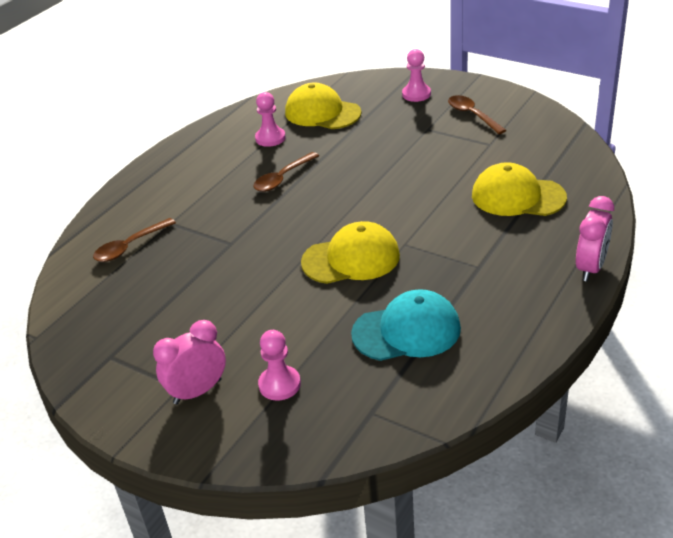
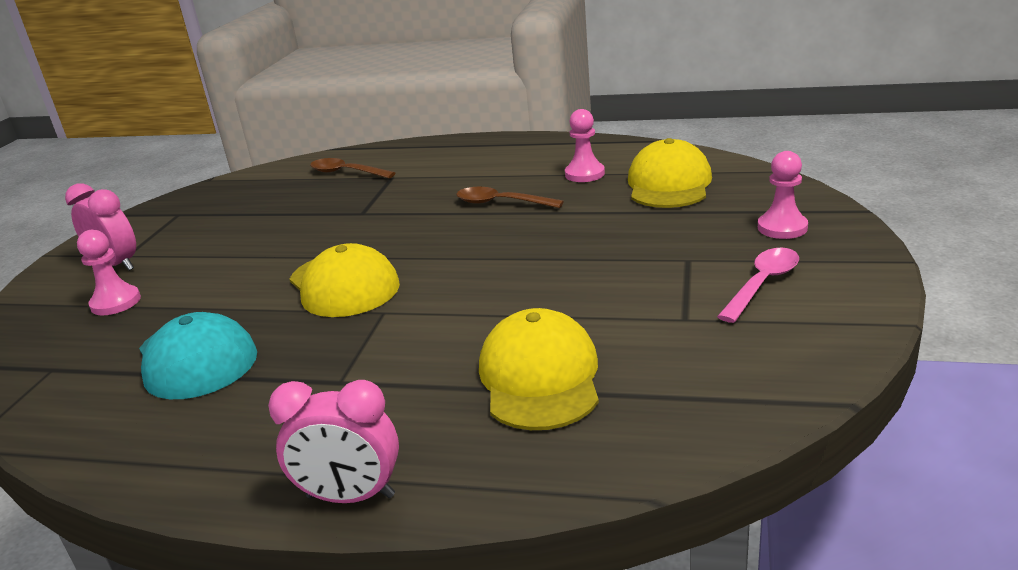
camera: 70 degrees right, 10 degrees down
(472, 115) = (762, 284): brown spoon -> pink spoon

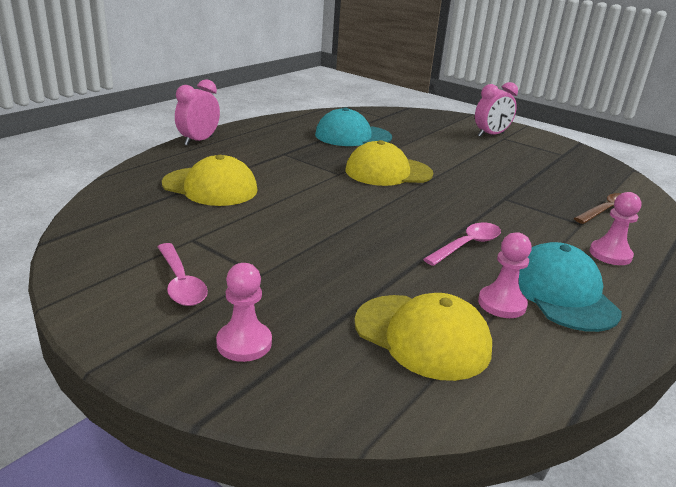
camera: 110 degrees right, 0 degrees up
(116, 302) = (438, 130): pink pawn -> pink pawn (610, 254)
(501, 203) = (467, 245): brown spoon -> pink spoon
(539, 162) = (562, 293): none -> turquoise cap

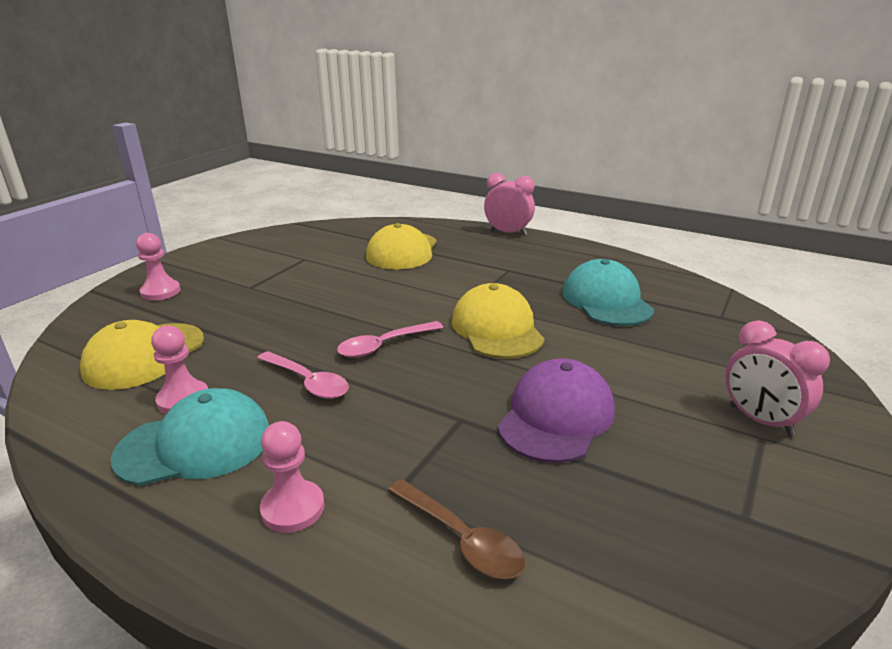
camera: 85 degrees right, 0 degrees up
(181, 283) = (239, 264): pink spoon -> pink spoon (384, 346)
(497, 174) = (556, 416): none -> purple cap

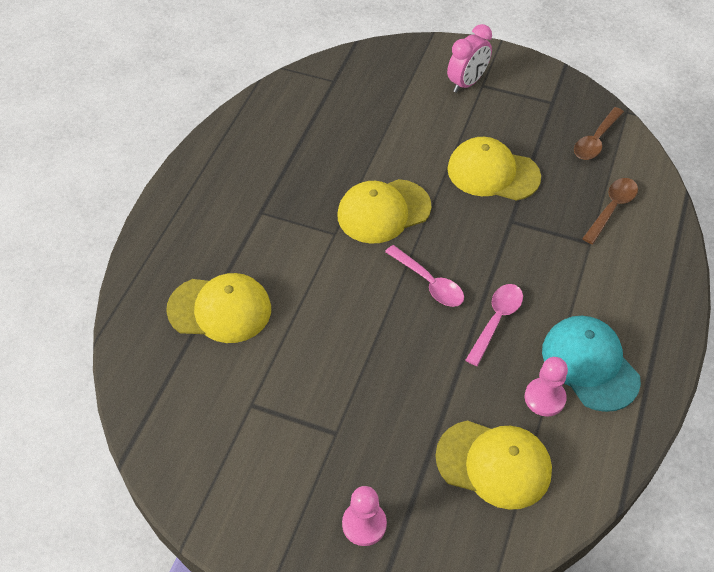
camera: 100 degrees left, 25 degrees up
(293, 508) = (622, 288): pink pawn -> none
(508, 233) = (157, 219): pink clock -> none
(556, 416) = (492, 173): purple cap -> yellow cap
(606, 301) = (318, 143): turquoise cap -> none
(643, 559) = (595, 140): none -> brown spoon

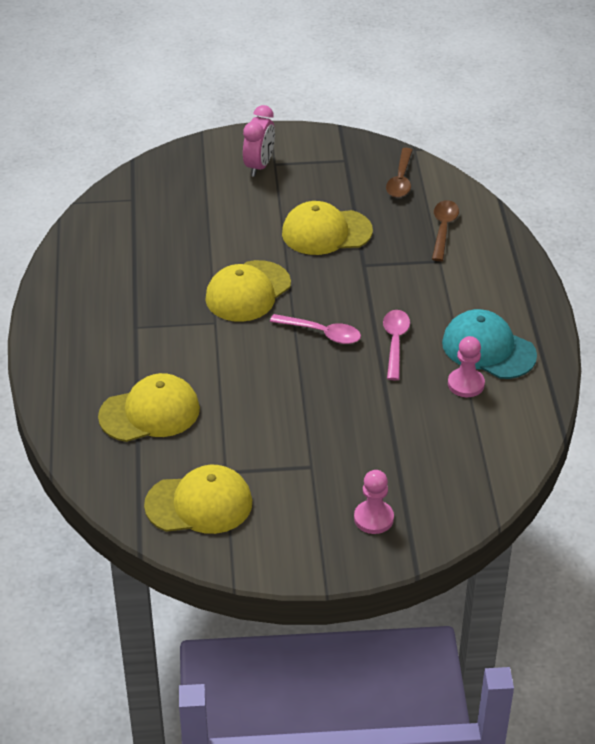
camera: 25 degrees left, 10 degrees down
(494, 464) = (452, 442): yellow cap -> yellow cap (199, 504)

